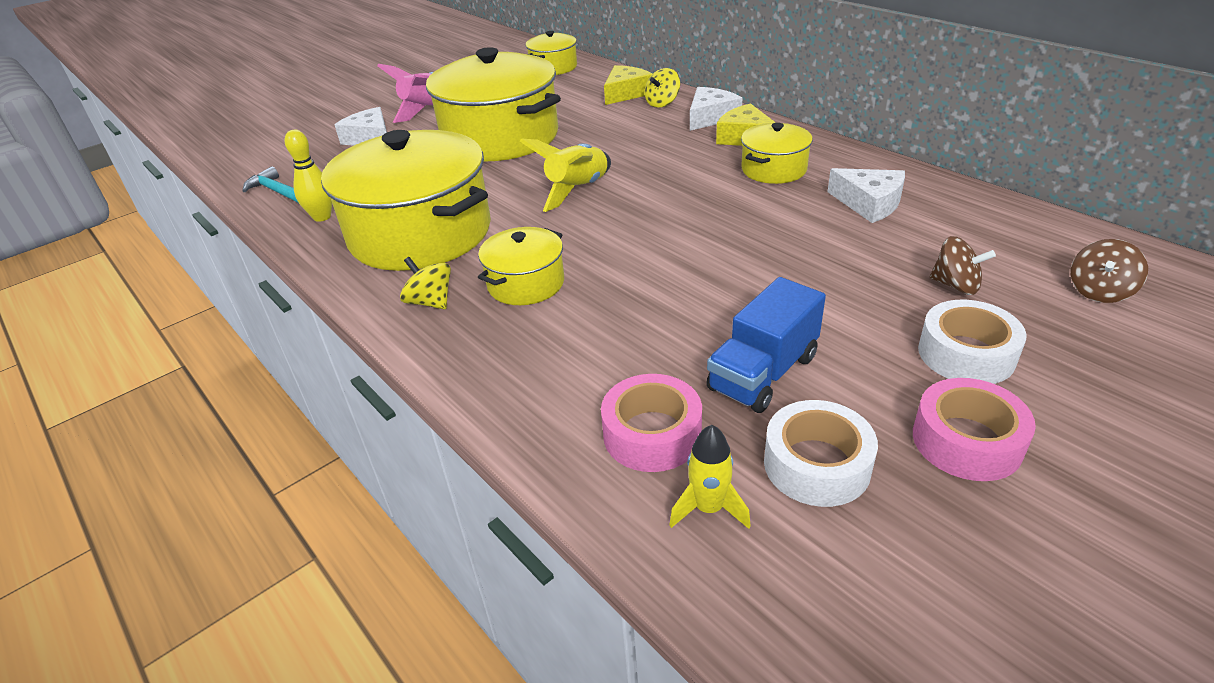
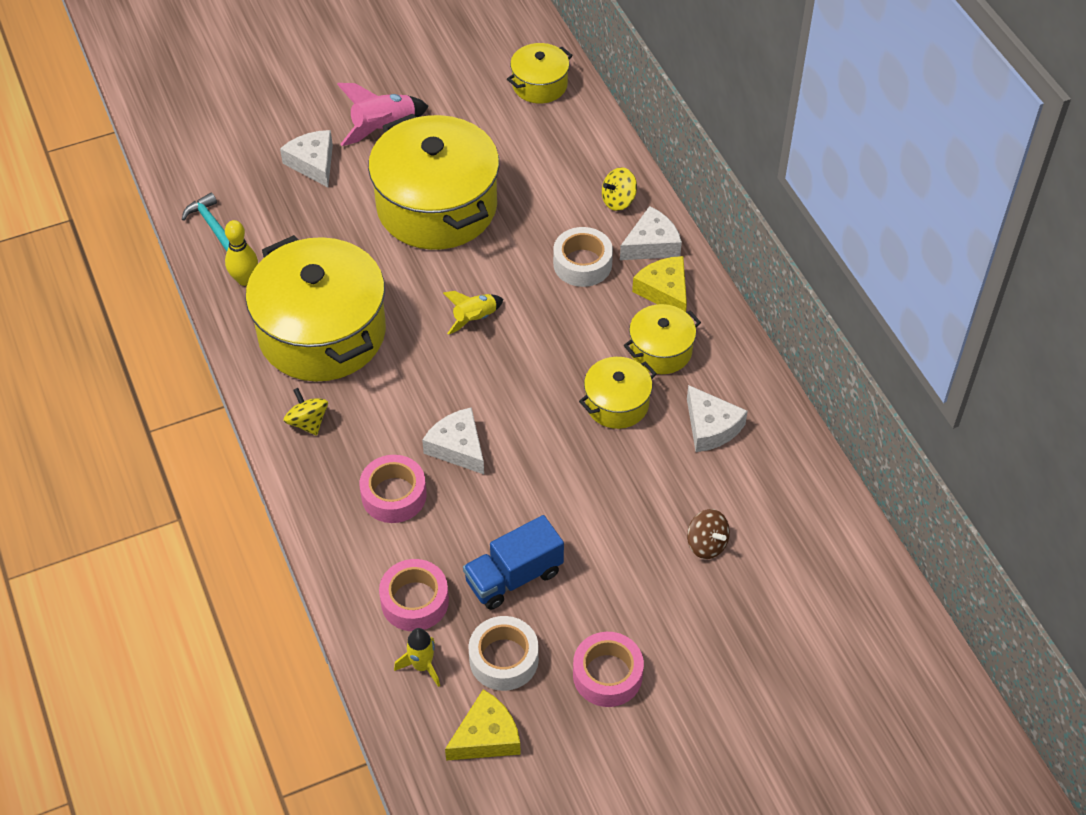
camera: 15 degrees right, 15 degrees up
(526, 283) = (386, 426): yellow pot -> yellow pot (617, 403)
(565, 337) = (394, 495): none -> pink tape
(577, 190) = (474, 318): yellow rocket -> yellow rocket, size x0.64
(618, 280) = (458, 447): none -> white cheese
(626, 93) = (591, 168): yellow cheese -> yellow cheese (486, 736)
(966, 354) = (662, 609): white tape -> white tape (582, 264)
(1099, 291) = (806, 587): brown spinning top -> none

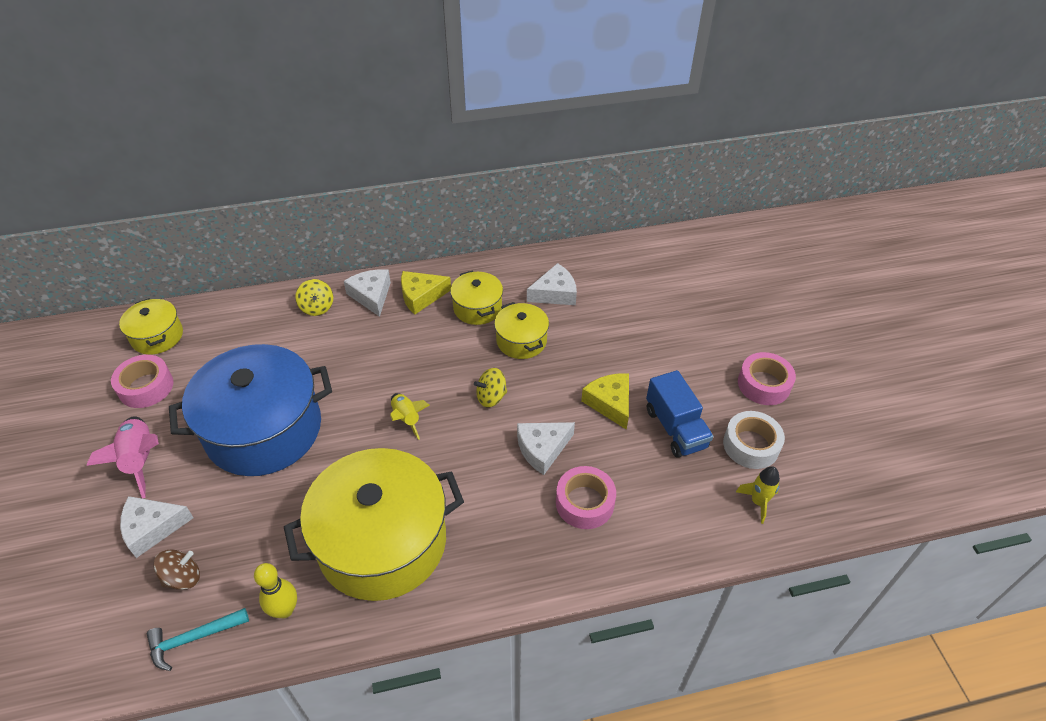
camera: 80 degrees left, 5 degrees down
(308, 422) = (488, 566): yellow spinning top -> yellow spinning top (491, 397)
(414, 601) = (695, 500): pink tape -> pink tape (146, 387)
(437, 206) = (264, 429): yellow pot -> blue pot
(486, 736) = (820, 466): yellow cheese -> yellow cheese (610, 403)
(582, 264) = (374, 339): white tape -> none
(706, 544) = (656, 313): brown spinning top -> brown spinning top (183, 577)

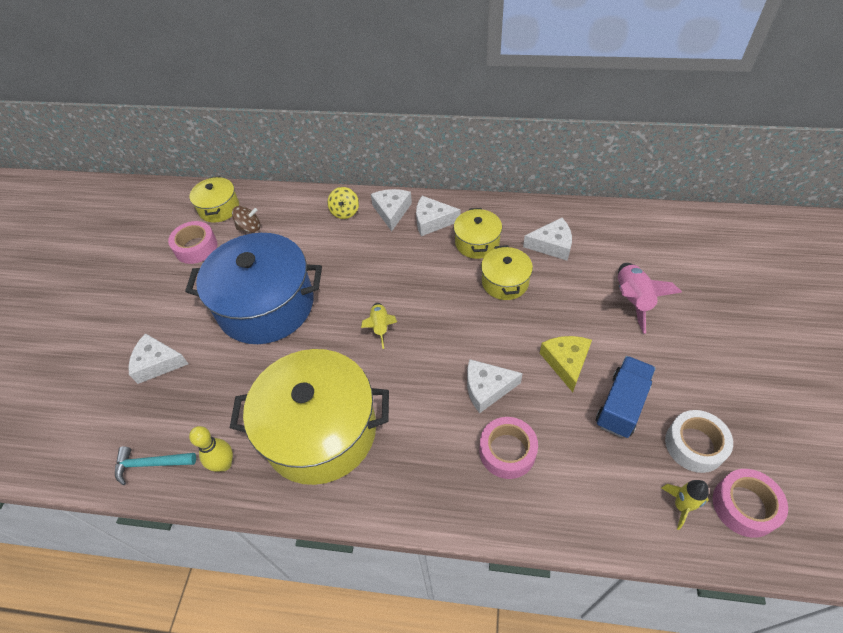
camera: 25 degrees right, 5 degrees up
(140, 460) = (170, 305): pink rocket -> pink rocket (632, 300)
(183, 577) = (163, 411): brown spinning top -> brown spinning top (250, 228)
(421, 296) = (432, 221): yellow cheese -> white cheese
(491, 397) = (459, 327): yellow spinning top -> none
(675, 428) = (621, 405): blue truck -> blue truck turned 150 degrees counterclockwise
(763, 384) = (731, 386): pink tape -> pink tape (744, 506)

